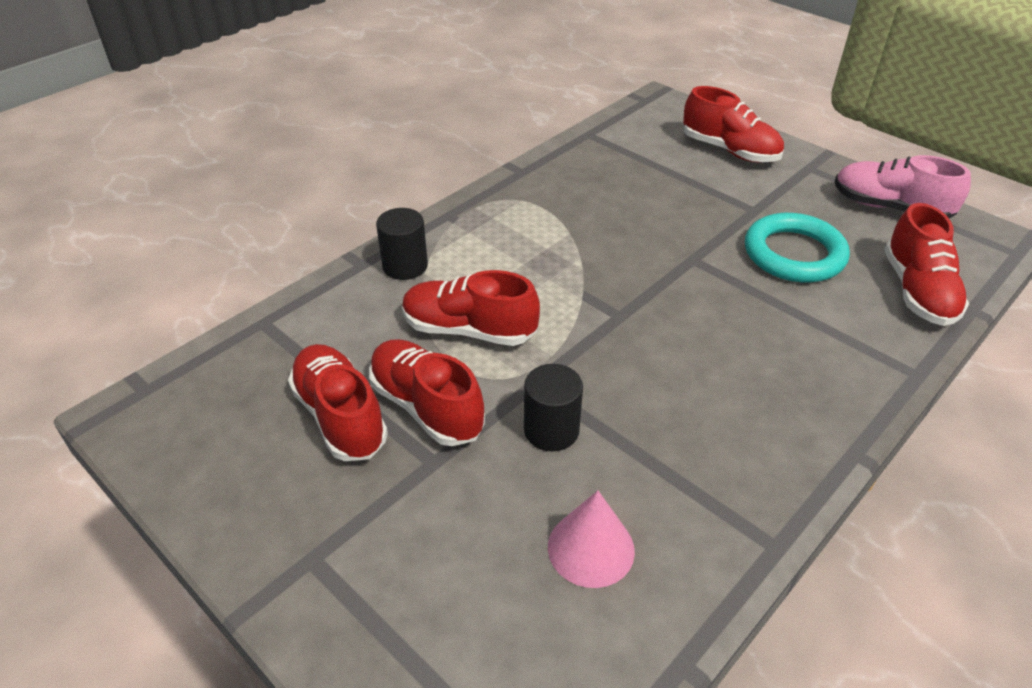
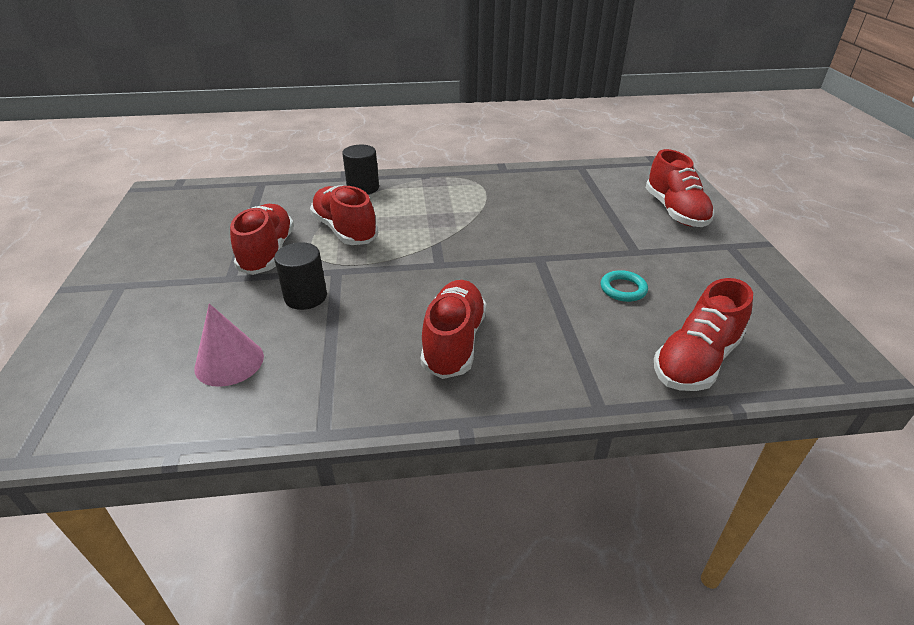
camera: 40 degrees right, 5 degrees down
(340, 416) = (226, 236): red shoe -> red shoe (454, 342)
(794, 254) = (623, 289): turquoise ring -> turquoise ring, size x0.49
(889, 208) = (765, 299): pink shoe -> none

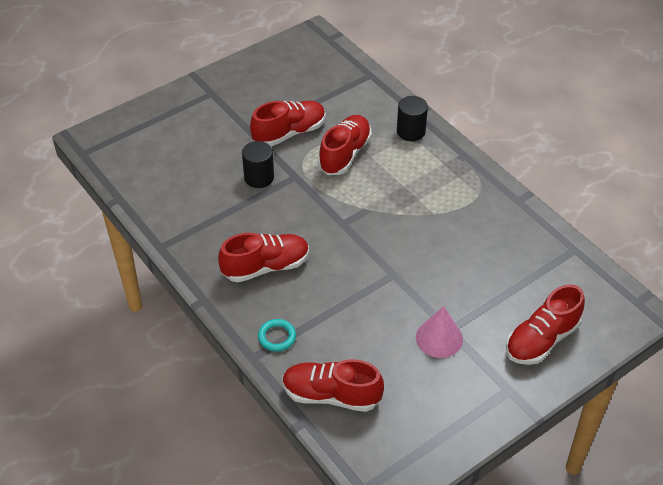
camera: 60 degrees right, 10 degrees up
(229, 362) = (184, 180): pink cone -> pink cone (439, 338)
(623, 289) = (388, 335): turquoise ring -> turquoise ring (277, 337)

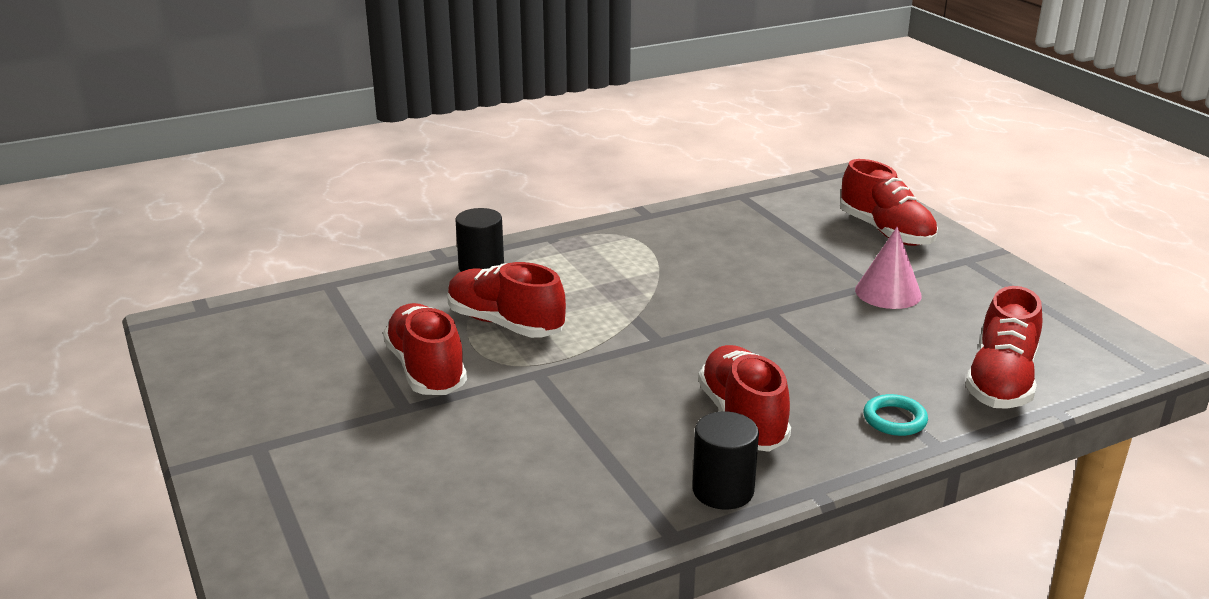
camera: 80 degrees left, 20 degrees down
(259, 177) = (526, 409): black cylinder -> black cylinder (723, 490)

